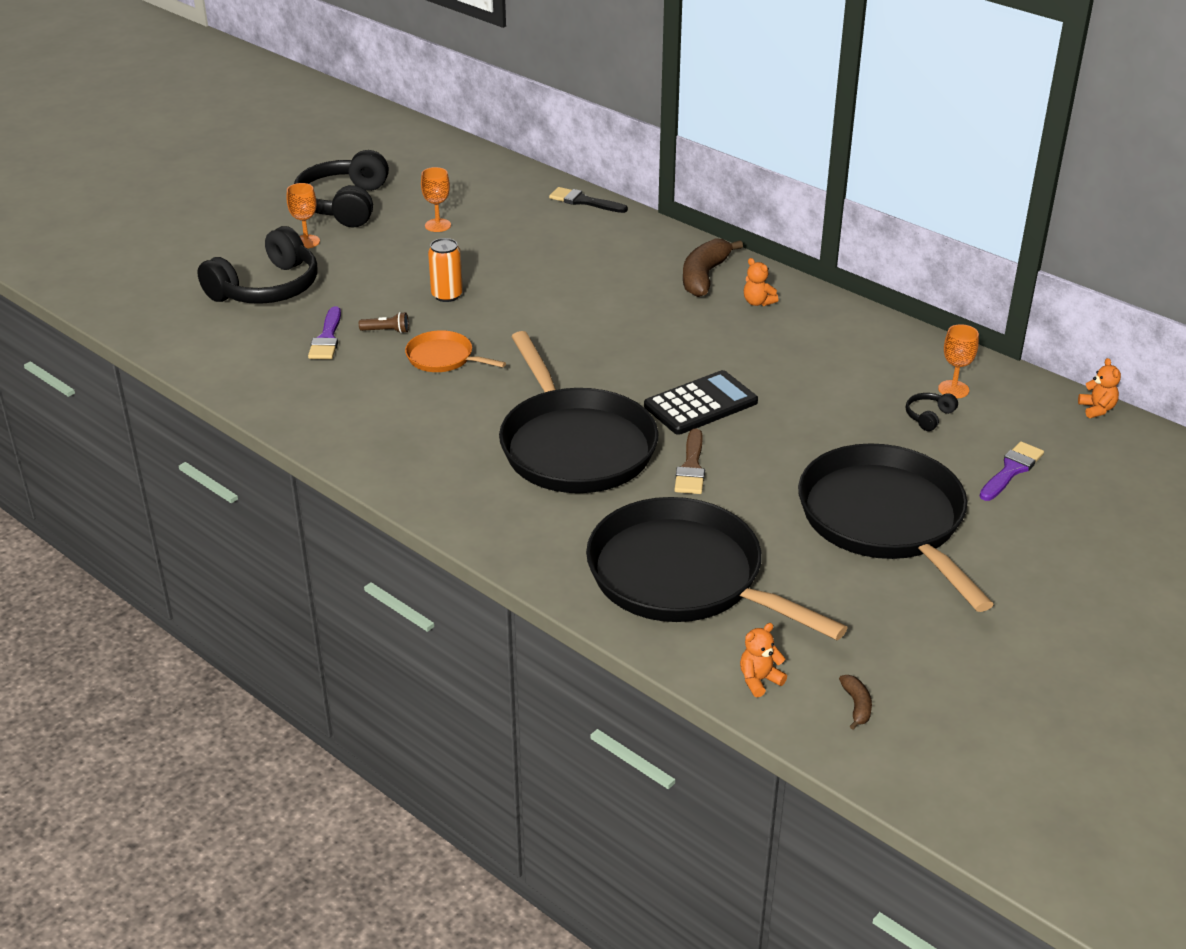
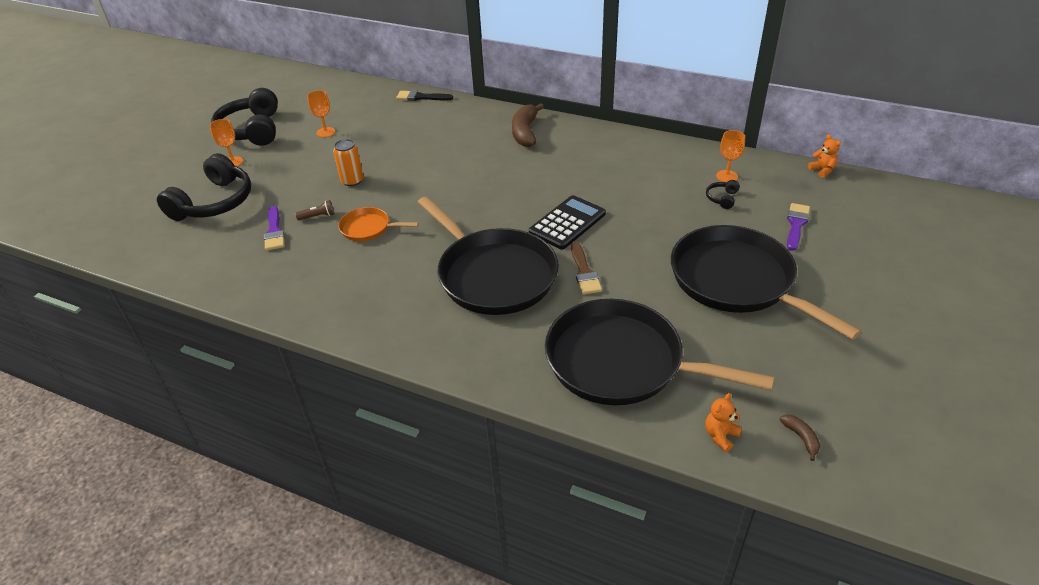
camera: 15 degrees left, 5 degrees up
(758, 302) = (569, 143): orange teddy bear -> none

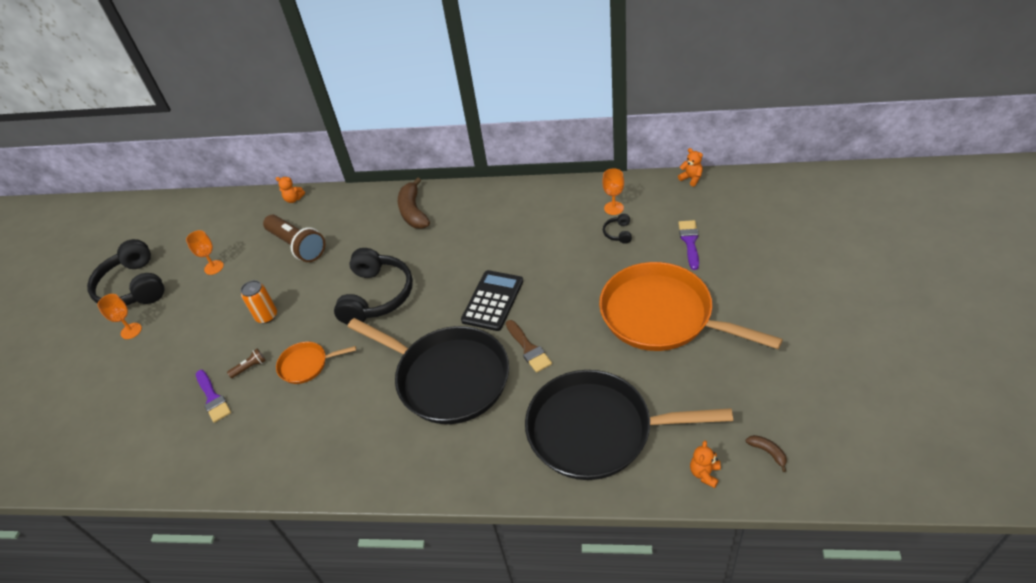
camera: 15 degrees left, 5 degrees up
(214, 202) = (133, 384): black headphones -> black headphones (377, 296)
(406, 134) = (297, 246): none -> brown flashlight
(421, 97) = (294, 199): black brush -> orange teddy bear
(736, 281) = (661, 315): black pan -> orange pan

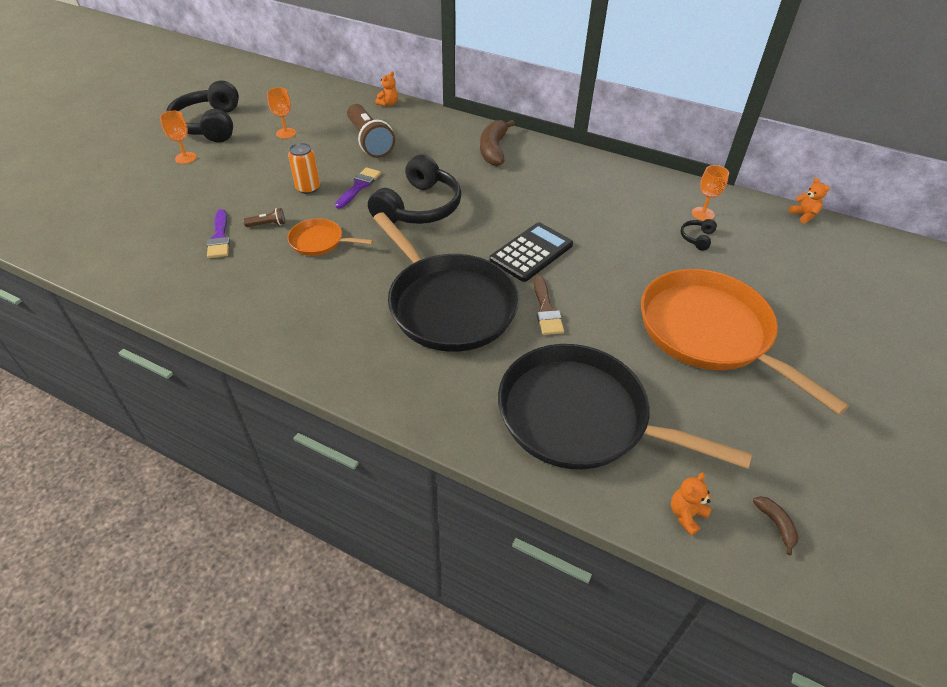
camera: 15 degrees right, 0 degrees up
(294, 199) = (388, 104): orange teddy bear -> orange teddy bear turned 90 degrees counterclockwise
(690, 242) = (775, 273): purple brush -> purple brush (359, 186)

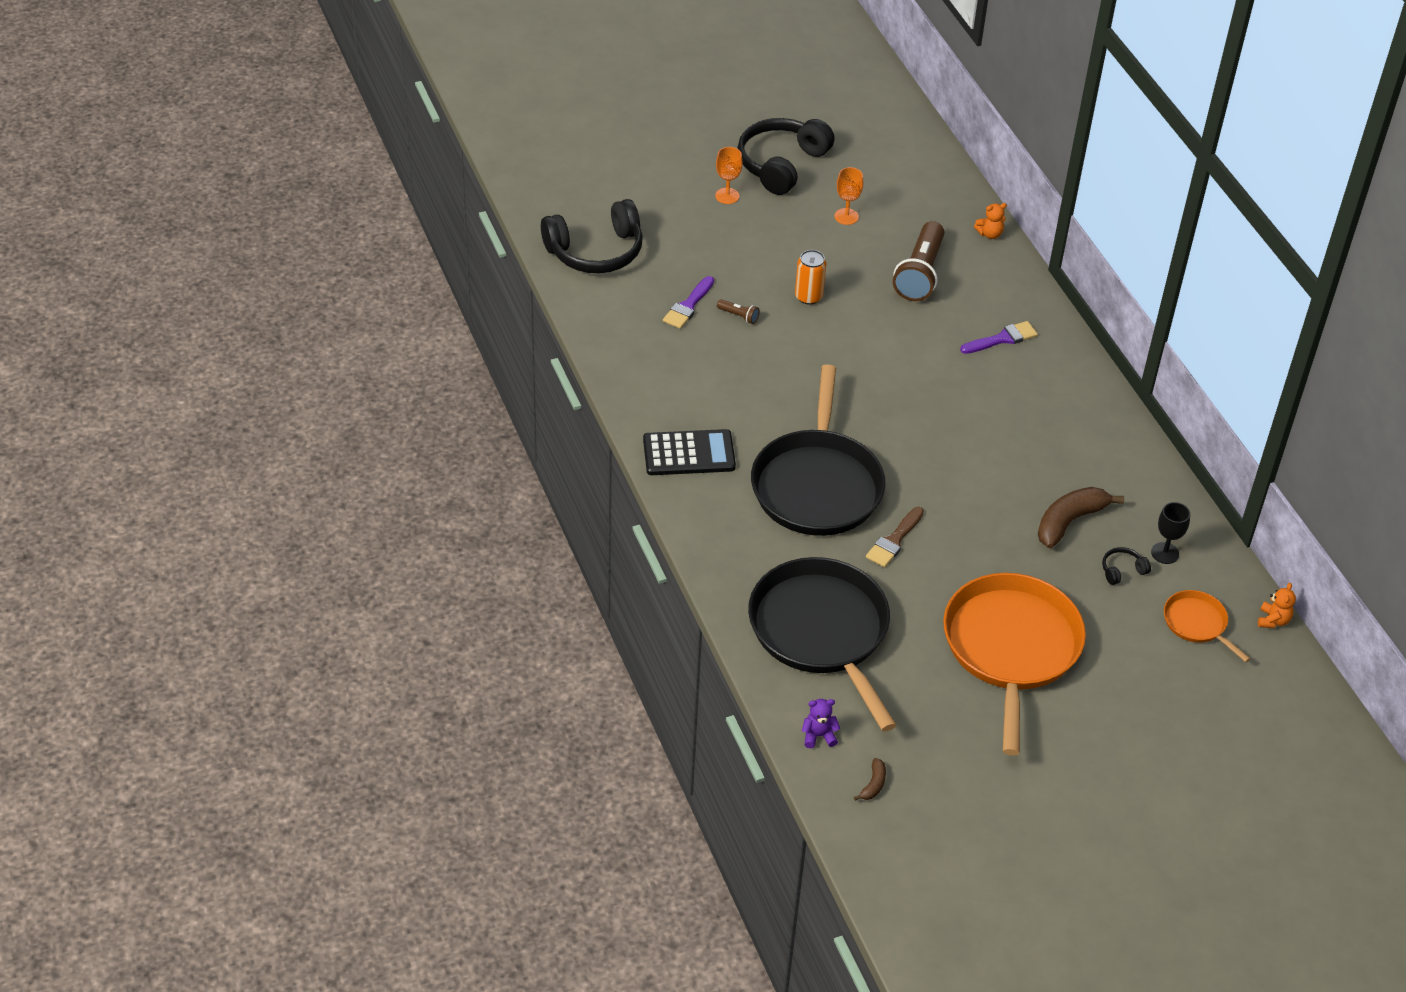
camera: 40 degrees right, 0 degrees up
(319, 242) = (767, 360): orange pan -> orange pan (1197, 623)
(359, 186) = (857, 322): purple brush -> purple brush (1002, 339)
(419, 207) = (890, 378): black headphones -> black headphones (596, 251)
(493, 150) = (1038, 356): brown banana -> brown banana (1069, 522)
(531, 252) = (943, 485): black calculator -> black calculator (689, 453)
(686, 514) = (818, 736): orange teddy bear -> purple teddy bear
(703, 214) = (1165, 553): orange goblet -> black goblet

